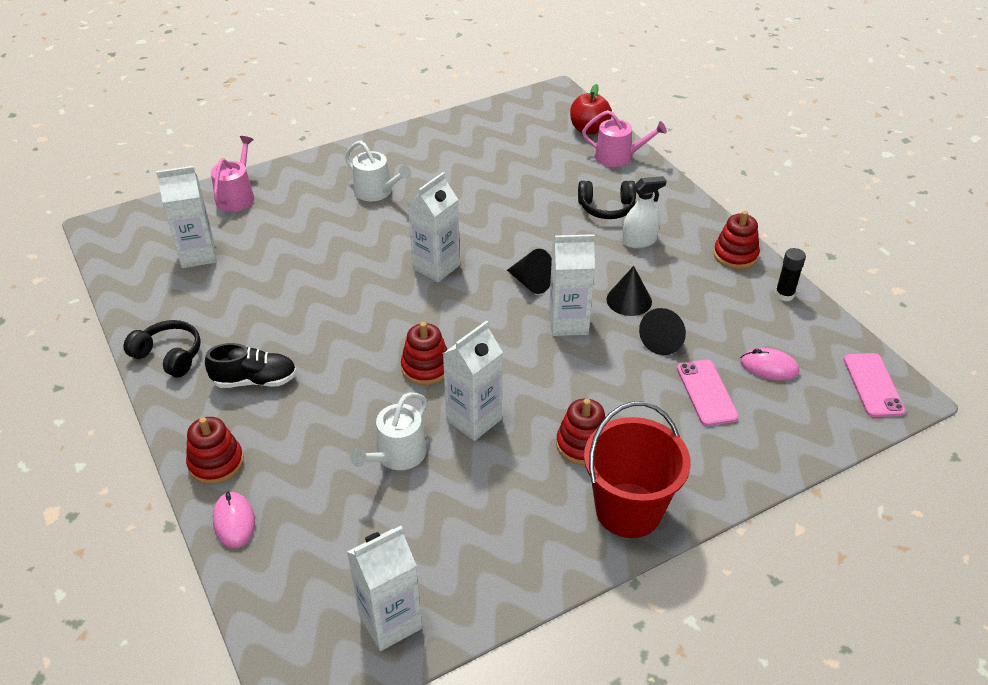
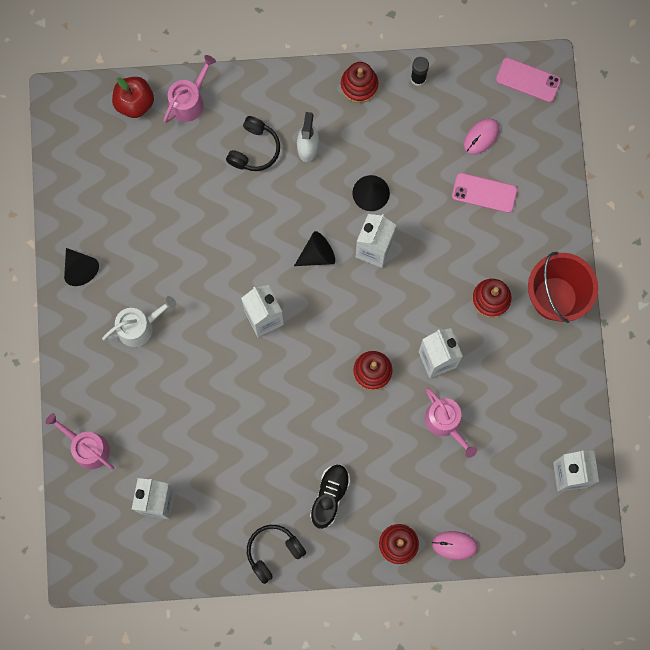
camera: 65 degrees left, 35 degrees up
(397, 455) = (445, 423): white watering can -> pink watering can
(663, 341) = (423, 193): black cone -> black cone (80, 269)

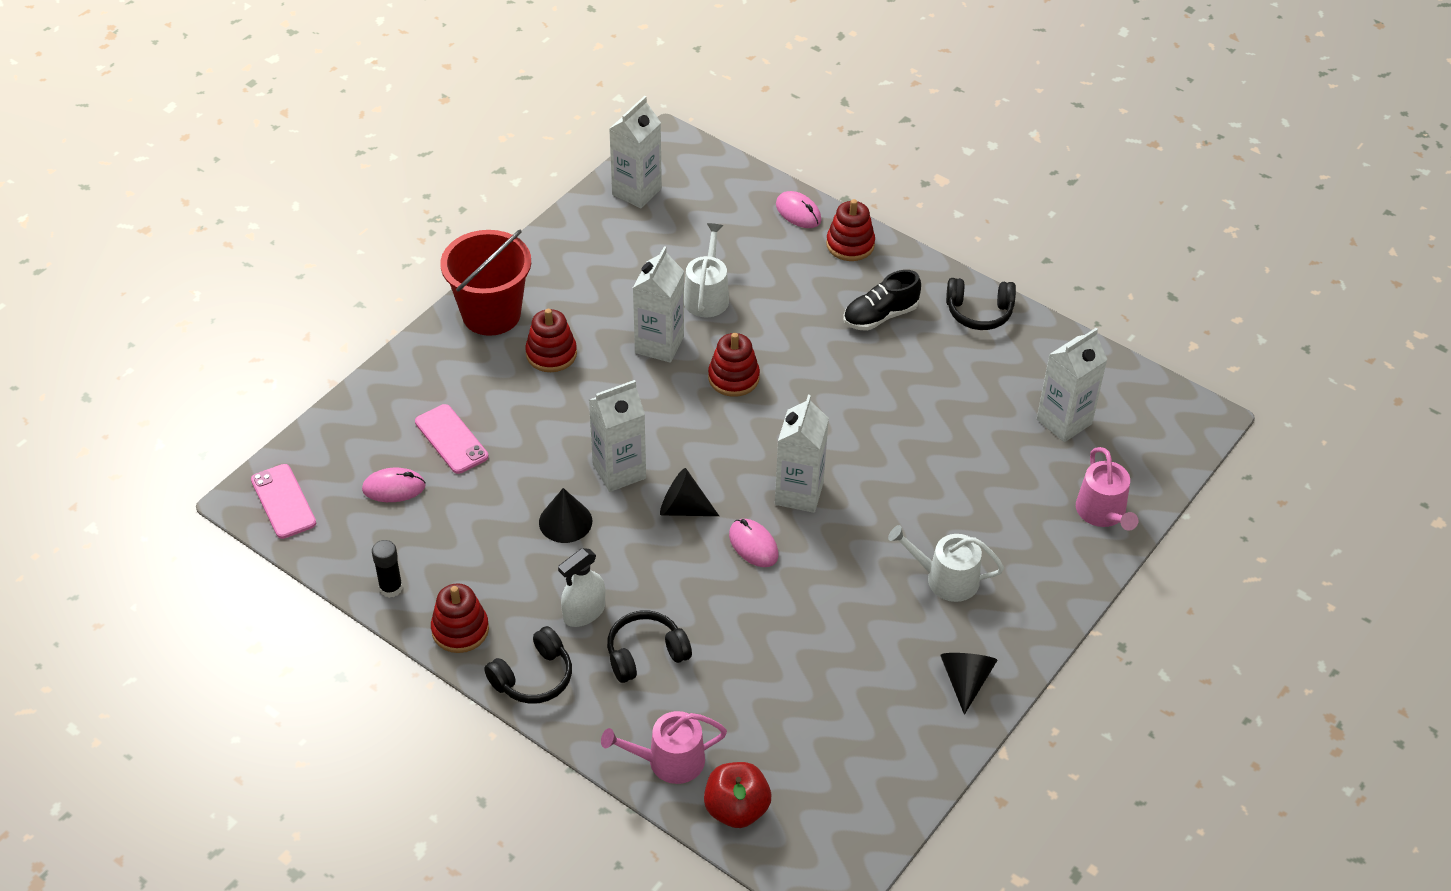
camera: 140 degrees left, 30 degrees down
(259, 262) = (753, 545): none -> pink mouse
(297, 90) = (533, 677): none -> black headphones
(445, 423) = (707, 295): pink watering can -> white watering can

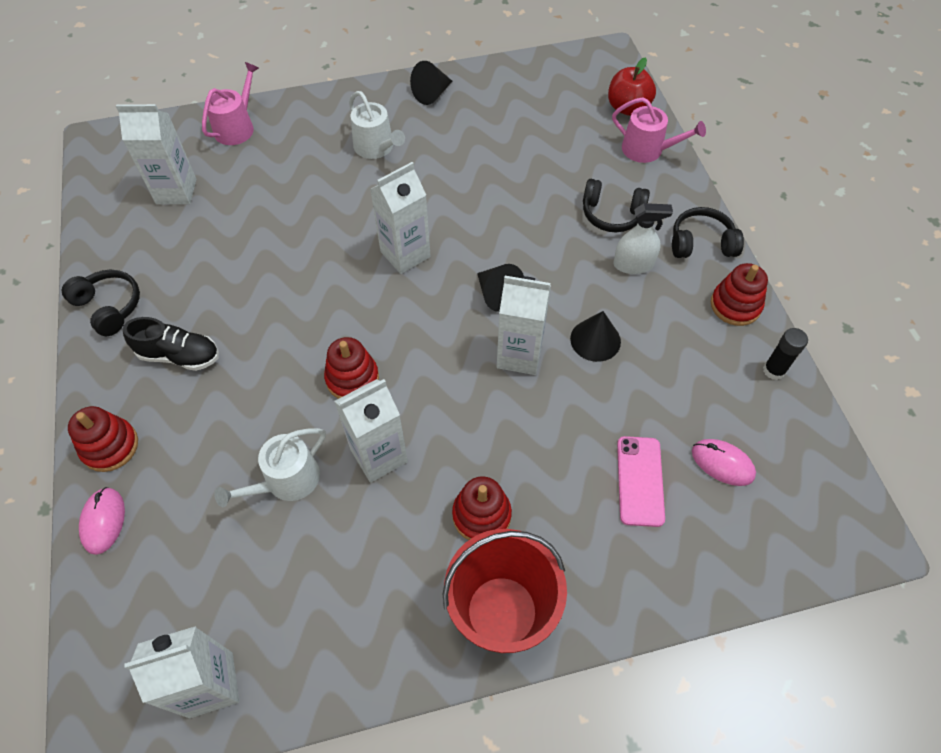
camera: 140 degrees left, 10 degrees up
(283, 501) = (836, 516): pink phone -> none
(753, 545) = (474, 239): pink mouse -> none

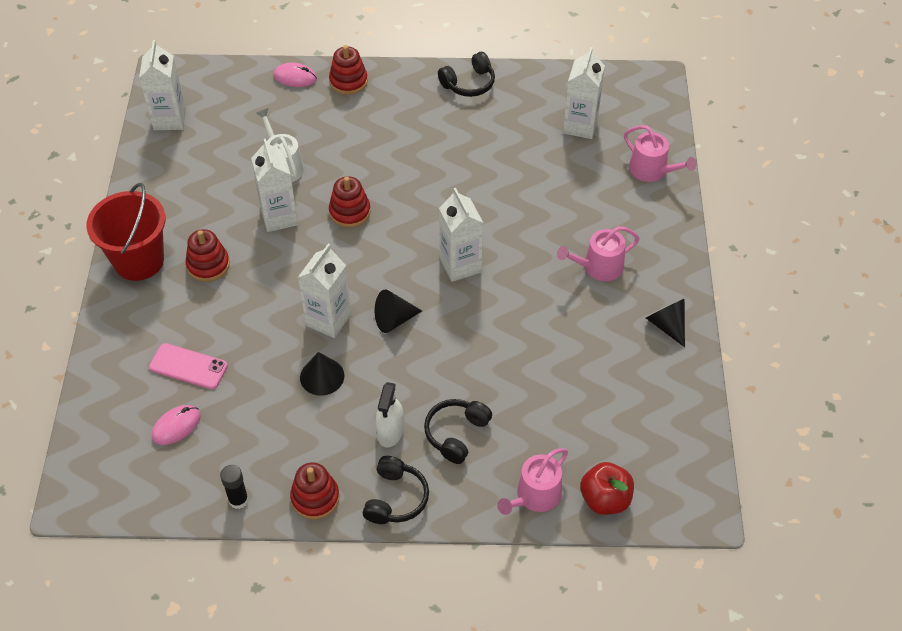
camera: 105 degrees right, 5 degrees down
(179, 356) = (409, 119): black shoe -> none
(376, 148) = (598, 267): white watering can -> pink watering can

